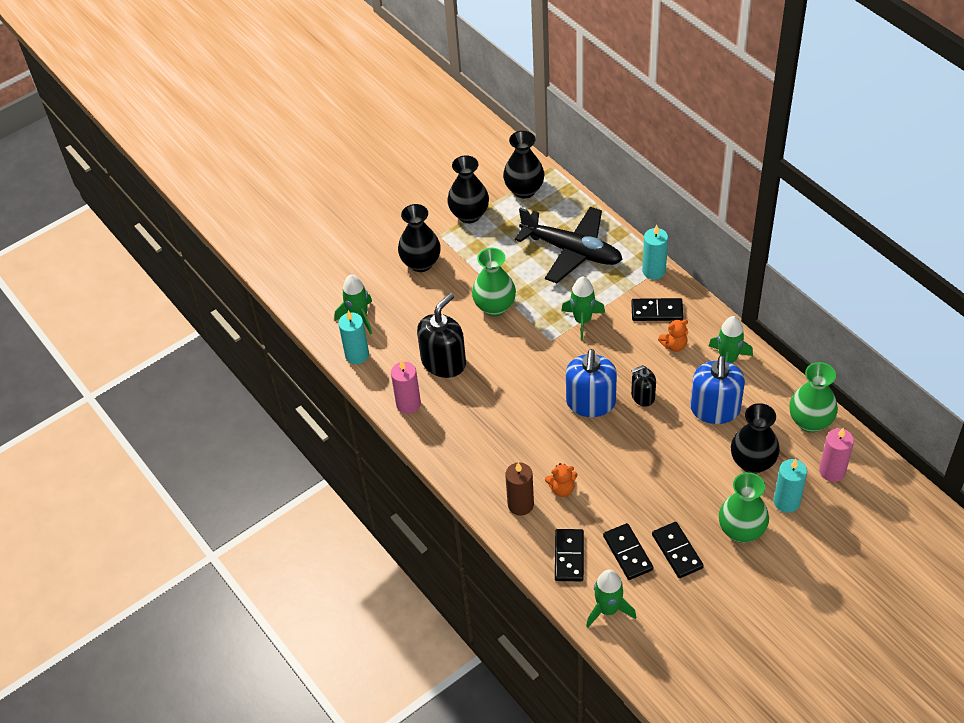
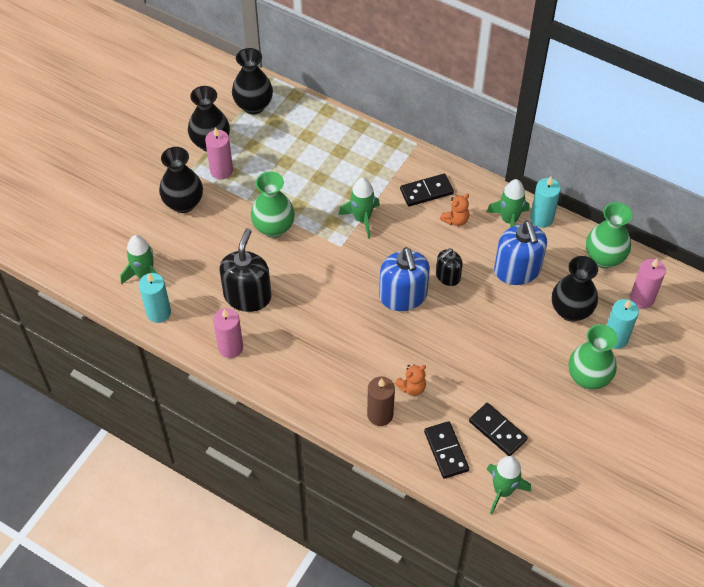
camera: 25 degrees left, 5 degrees up
(468, 242) = (221, 170): none -> pink candle
(572, 251) = (324, 154): black plane -> none
(653, 271) = (407, 154): turquoise candle -> turquoise candle (541, 218)
(677, 551) = (540, 415): black domino -> none

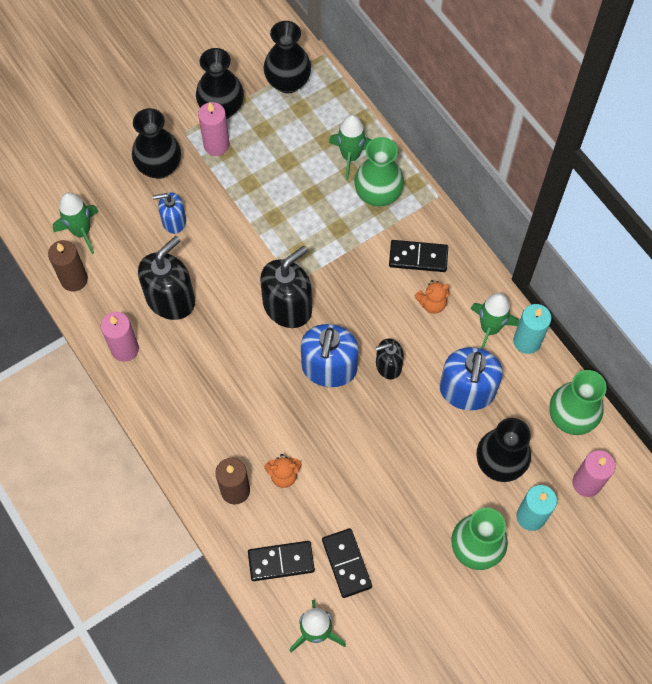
camera: 25 degrees right, 10 degrees up
(158, 312) = (74, 279): turquoise candle -> brown candle
(218, 238) = (174, 221): none -> blue soap dispenser
(273, 228) = (236, 233): green vase -> green vase (378, 194)
(345, 265) = (287, 306): none -> black soap dispenser
(362, 219) = (333, 261): green rocket -> green rocket (350, 156)
(446, 451) = (281, 561): black domino -> black domino turned 75 degrees clockwise

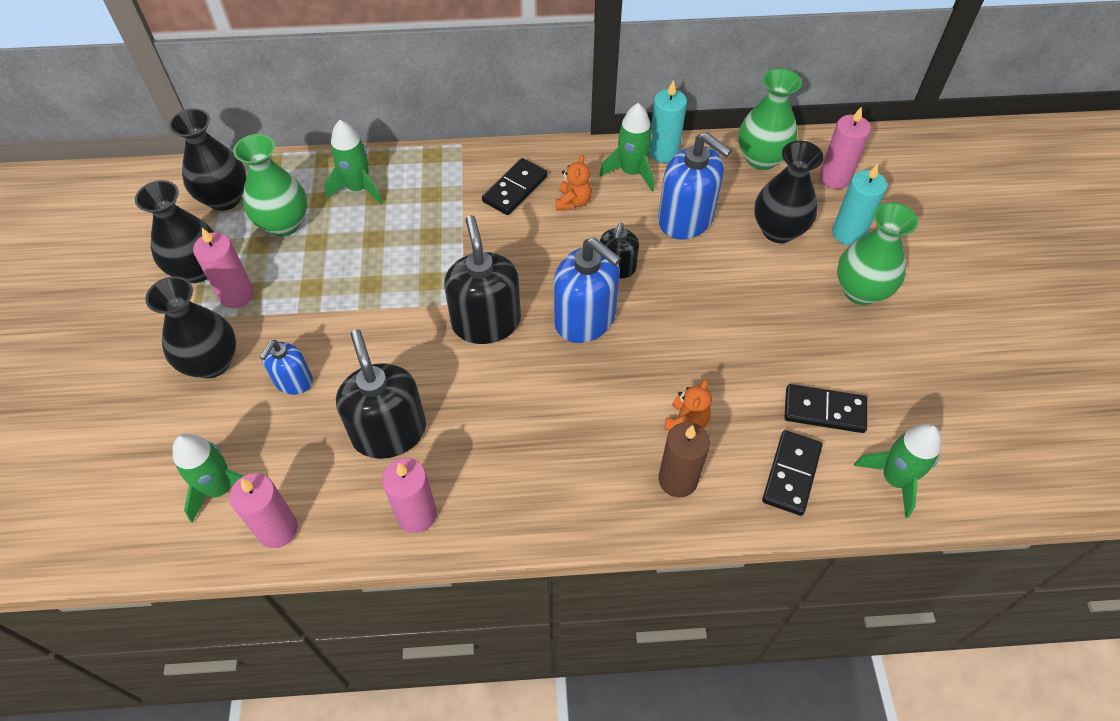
camera: 60 degrees left, 10 degrees down
(74, 279) = (277, 529): brown candle -> pink candle
(378, 194) = (420, 187): green vase -> green vase (284, 224)

